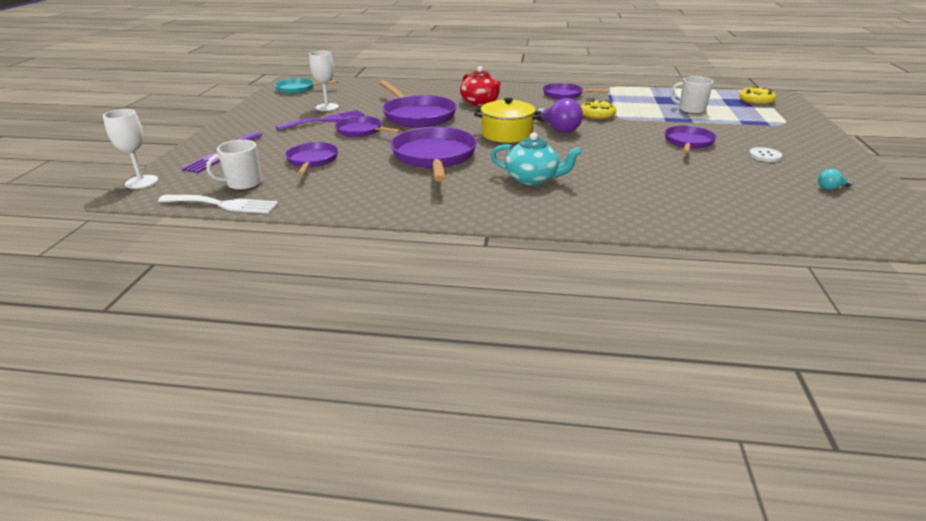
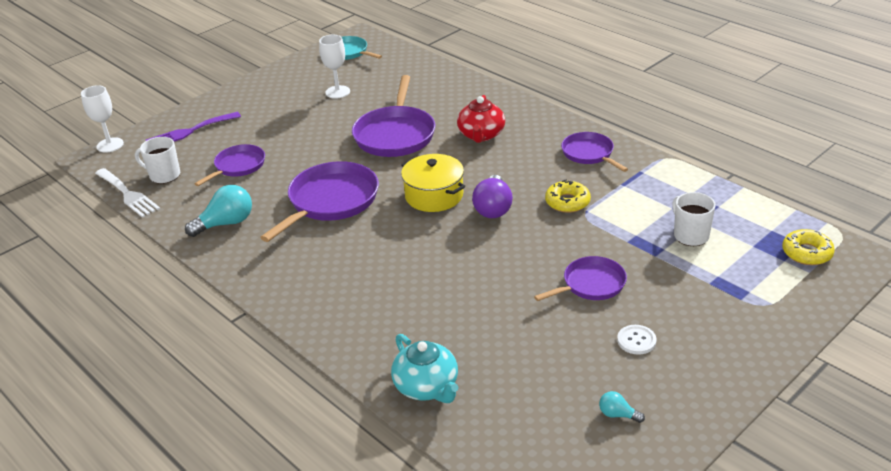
camera: 40 degrees right, 5 degrees up
(325, 120) = (312, 112): purple fork -> none
(361, 131) = (321, 140): purple pan -> none
(365, 192) = (226, 223): none -> turquoise light bulb
(532, 179) = (366, 266): turquoise teapot -> turquoise teapot (427, 387)

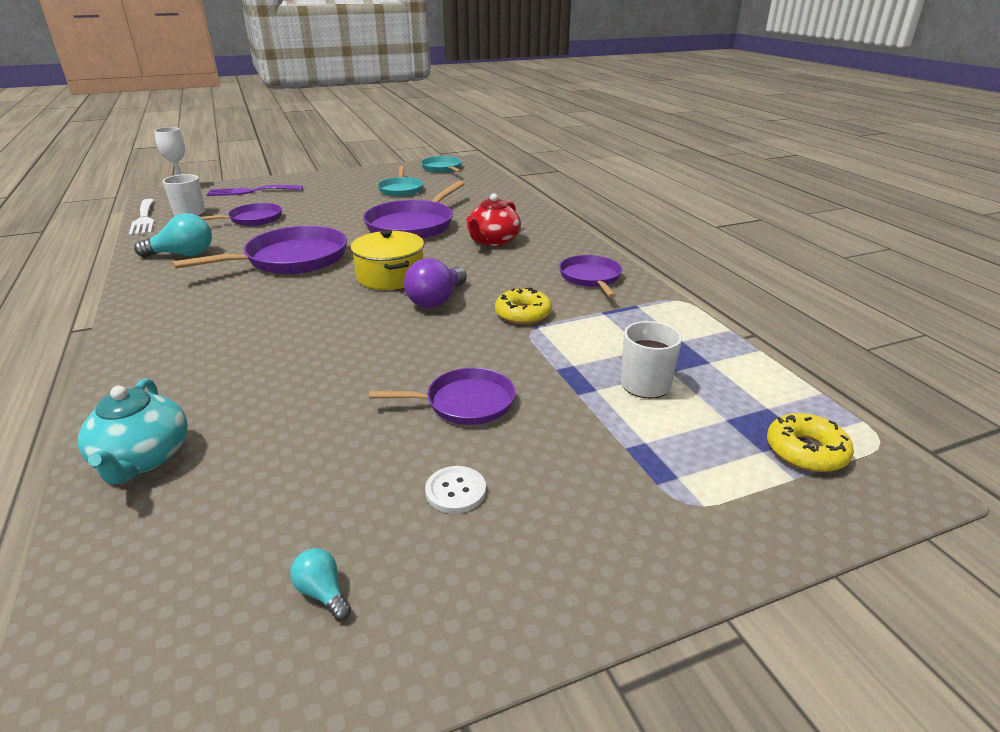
camera: 20 degrees right, 5 degrees down
(337, 92) = (401, 189): white goblet -> turquoise pan

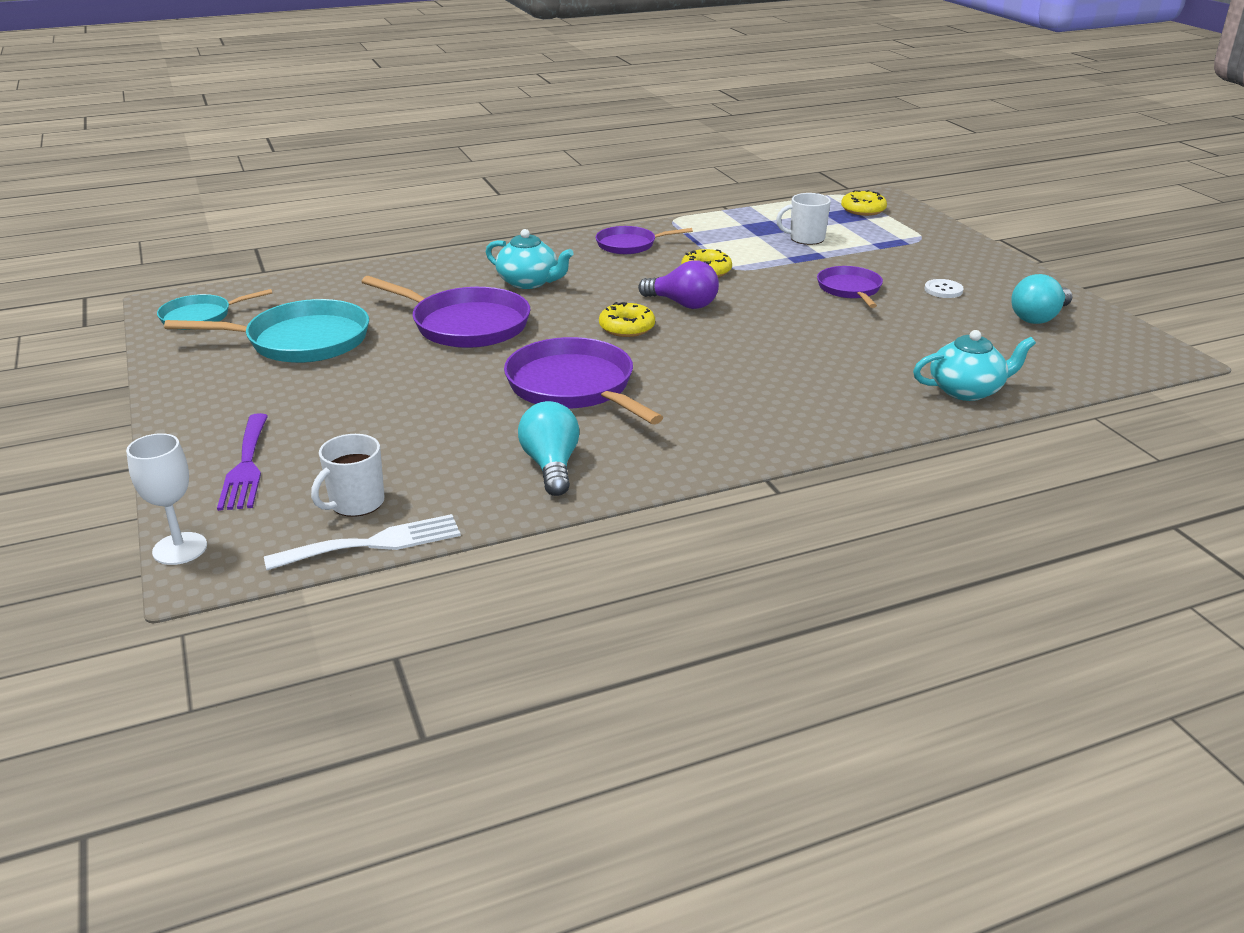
camera: 90 degrees left, 0 degrees up
(253, 219) = (407, 438): purple pan -> none
(323, 593) = (1038, 318): turquoise light bulb -> turquoise light bulb, size x1.99
(390, 276) = (627, 327): yellow pot -> yellow donut
(401, 189) = (302, 341): turquoise pan -> turquoise pan, size x1.68
(493, 241) = (529, 282): red teapot -> turquoise teapot

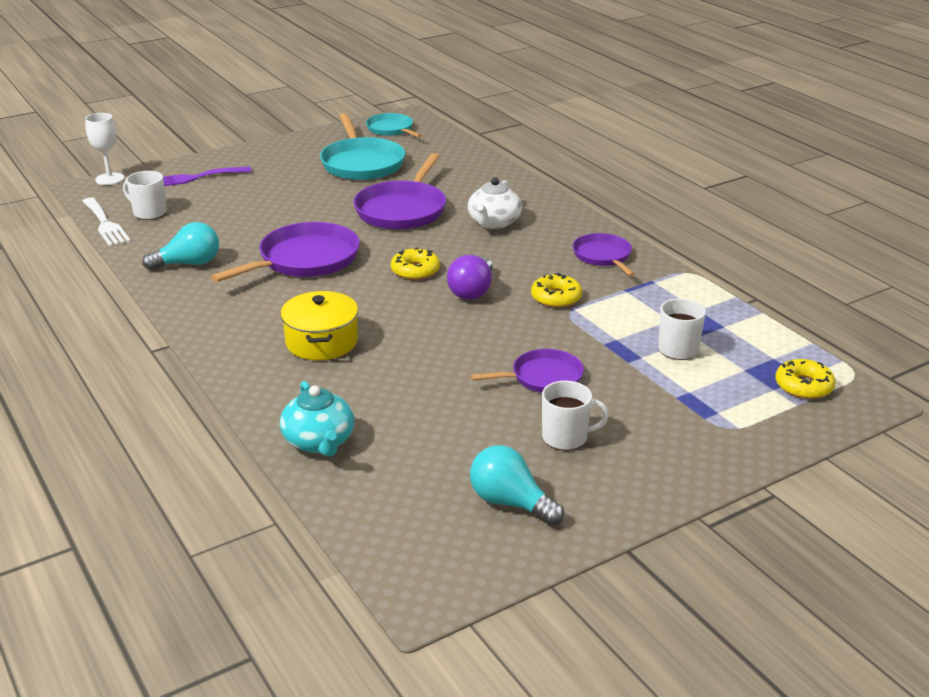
camera: 80 degrees right, 0 degrees up
(529, 282) = (493, 223): turquoise teapot -> white teapot
(776, 383) = (321, 342): none -> yellow pot
(943, 290) = (566, 437): white button -> white mug

